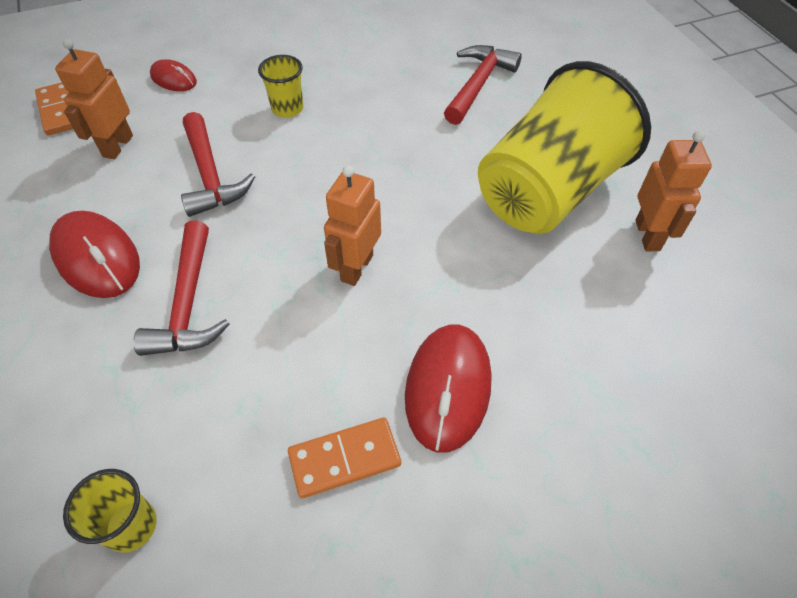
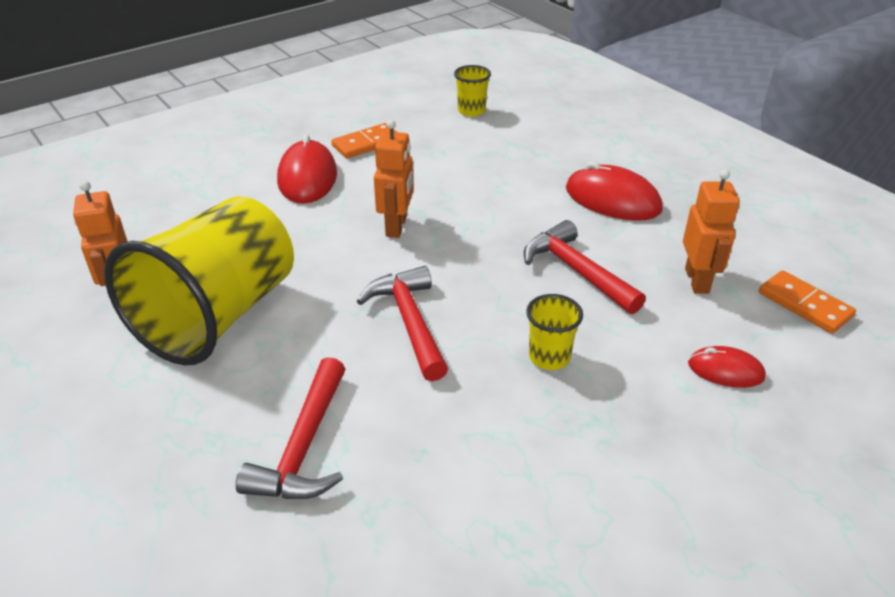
camera: 165 degrees right, 15 degrees down
(188, 303) = (516, 187): red hammer -> red hammer (409, 322)

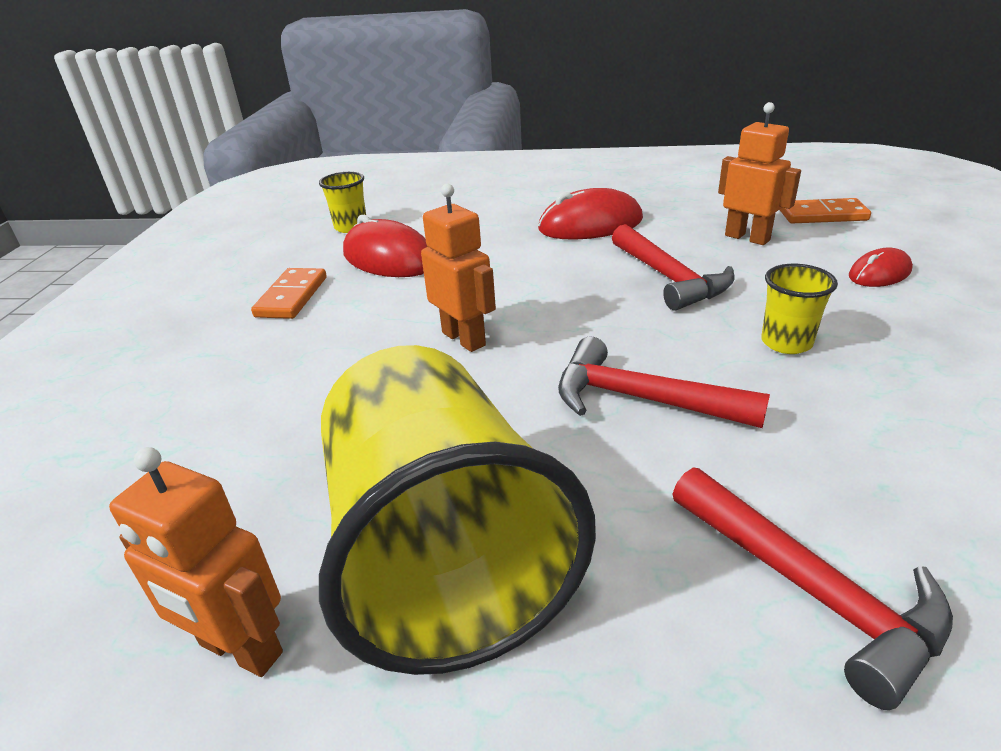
camera: 45 degrees left, 5 degrees down
(307, 177) = (278, 357): red mouse -> red mouse (389, 258)
(576, 271) = (670, 278): red hammer -> red hammer turned 120 degrees counterclockwise

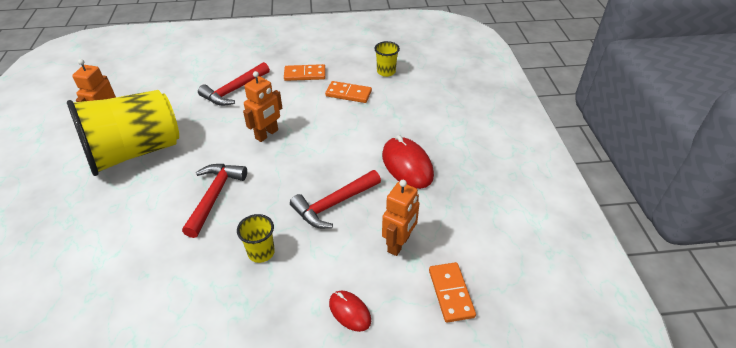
camera: 75 degrees right, 10 degrees up
(389, 258) = (348, 94): red mouse -> orange domino
(811, 590) = (99, 244): red hammer -> red hammer (234, 91)

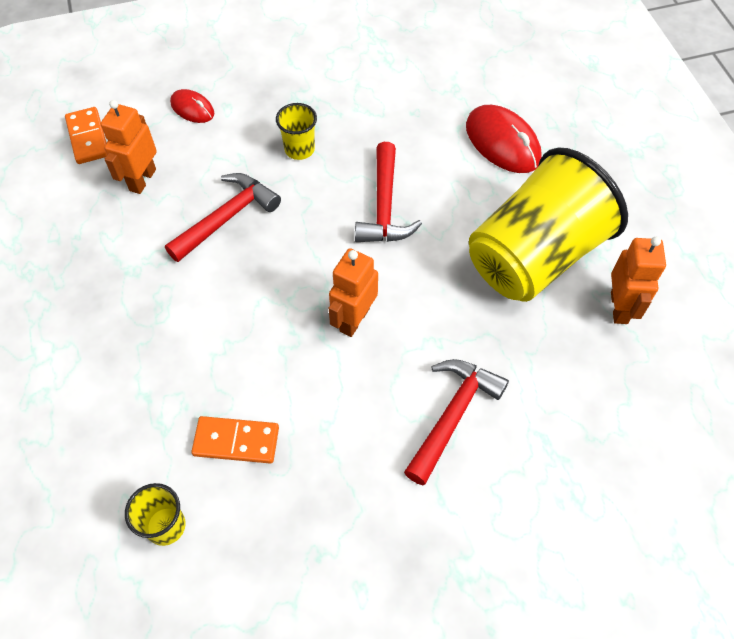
camera: 170 degrees right, 15 degrees up
(305, 74) = (333, 488): orange domino -> none
(407, 165) = (129, 293): red mouse -> red mouse (502, 143)

